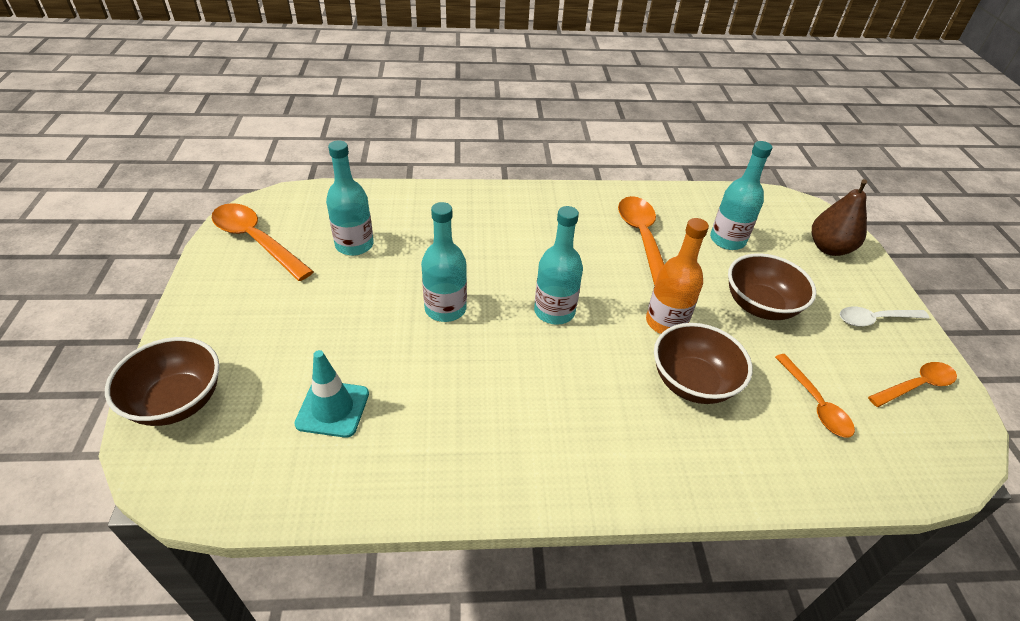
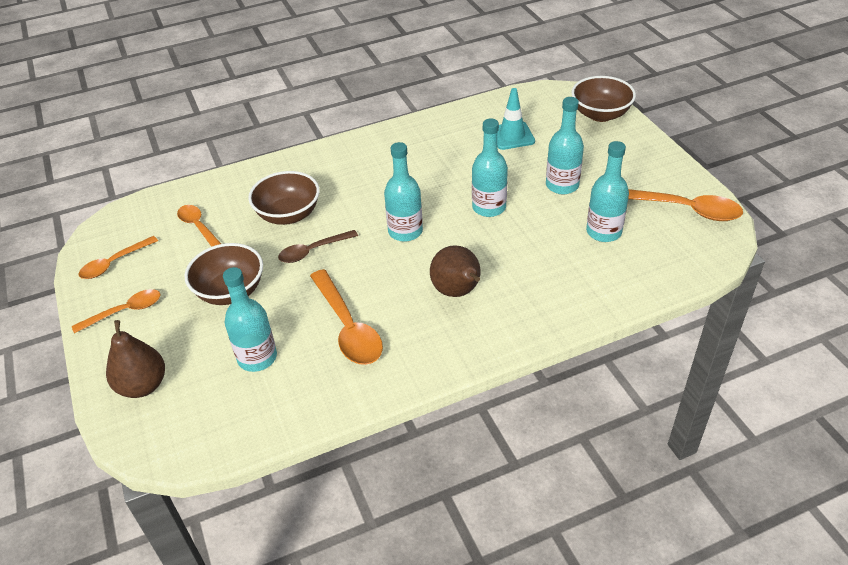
camera: 165 degrees right, 0 degrees up
(343, 308) = (562, 185): none -> turquoise bottle
(531, 237) = (457, 292): none -> brown pear
(666, 322) = (313, 251): orange bottle -> brown spoon
(875, 319) = (125, 311): white spoon -> orange spoon

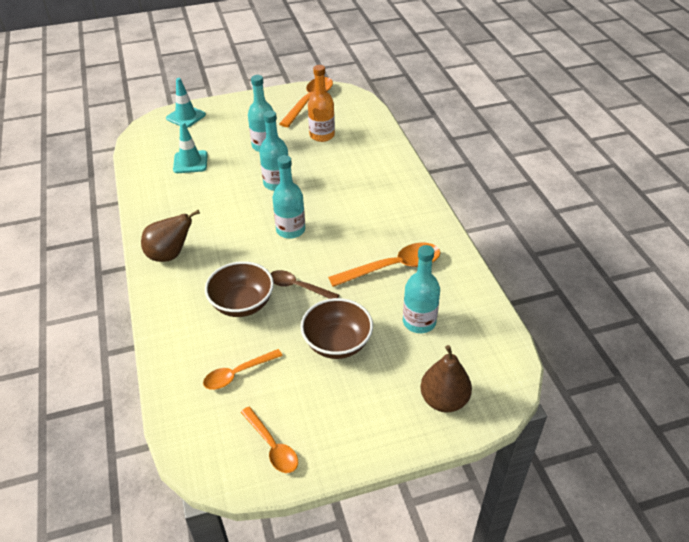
camera: 85 degrees left, 0 degrees up
(125, 311) = (348, 426): orange spoon -> none
(313, 251) = (298, 287): brown spoon -> brown spoon turned 135 degrees clockwise
(457, 292) = (366, 207): brown pear -> brown pear (170, 255)
(600, 114) = (186, 116): brown bowl -> turquoise traffic cone
(603, 232) = (322, 135): turquoise bottle -> orange bottle

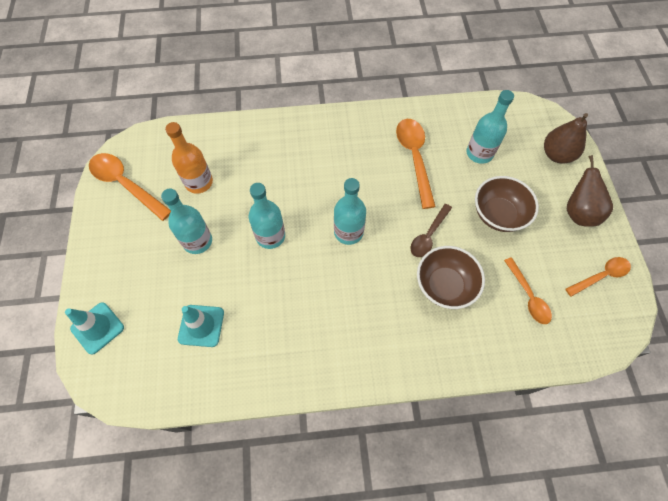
camera: 80 degrees left, 20 degrees up
(170, 255) = (363, 353): brown pear -> brown pear (578, 212)

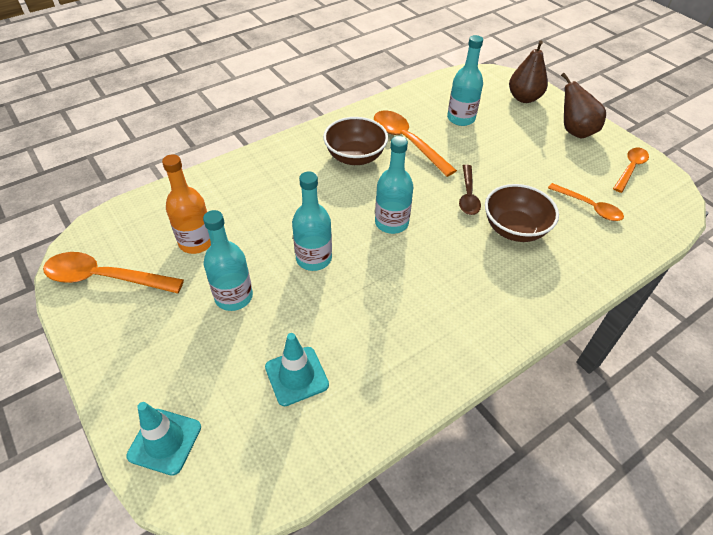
camera: 30 degrees left, 15 degrees down
(498, 214) = (514, 157): brown bowl -> brown bowl (355, 157)

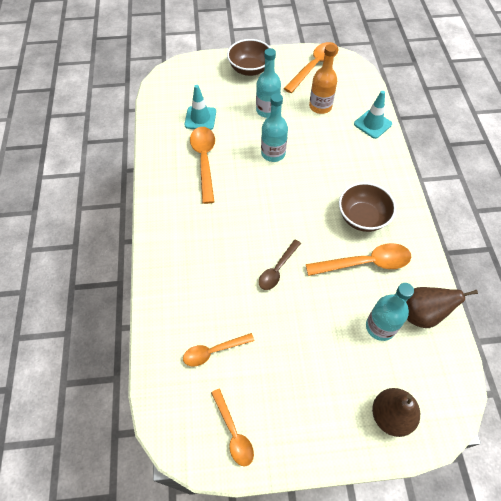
camera: 120 degrees right, 10 degrees up
(165, 441) = (202, 68): turquoise traffic cone -> turquoise traffic cone (372, 124)
(376, 327) = (204, 161): none -> orange spoon
(391, 223) = (278, 206): turquoise bottle -> none
(468, 196) = (277, 269): brown spoon -> brown spoon turned 90 degrees counterclockwise
(514, 229) = (226, 278): brown bowl -> brown bowl (250, 69)
(575, 131) = (312, 425): brown pear -> brown pear (422, 314)

